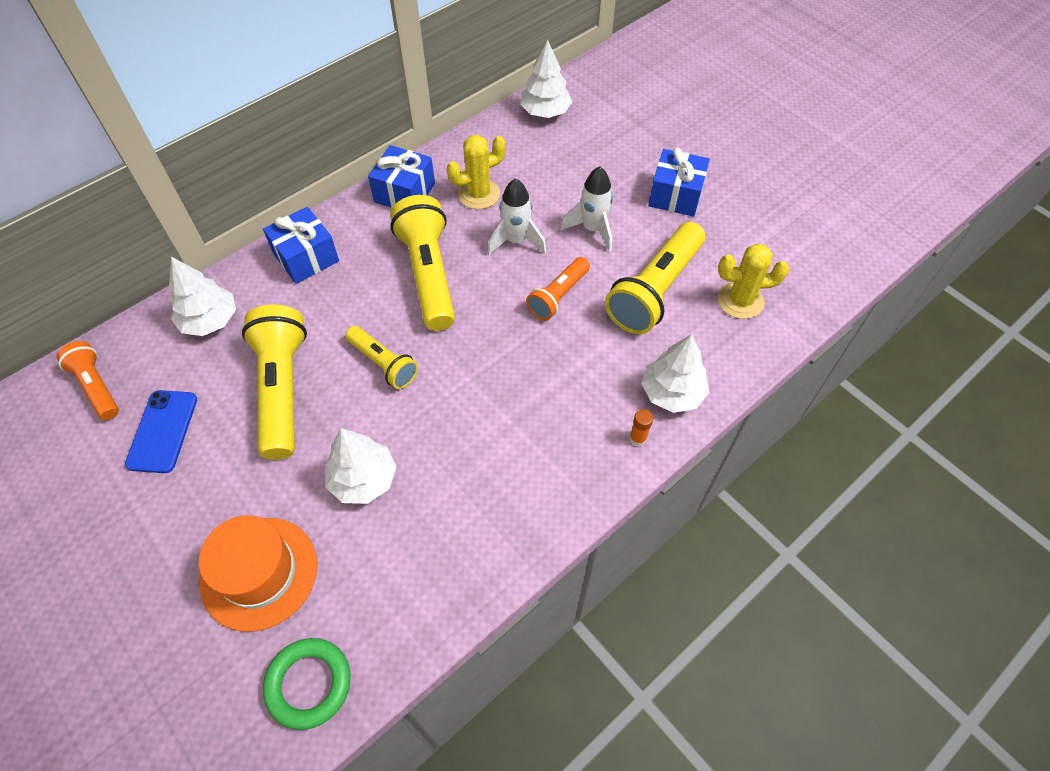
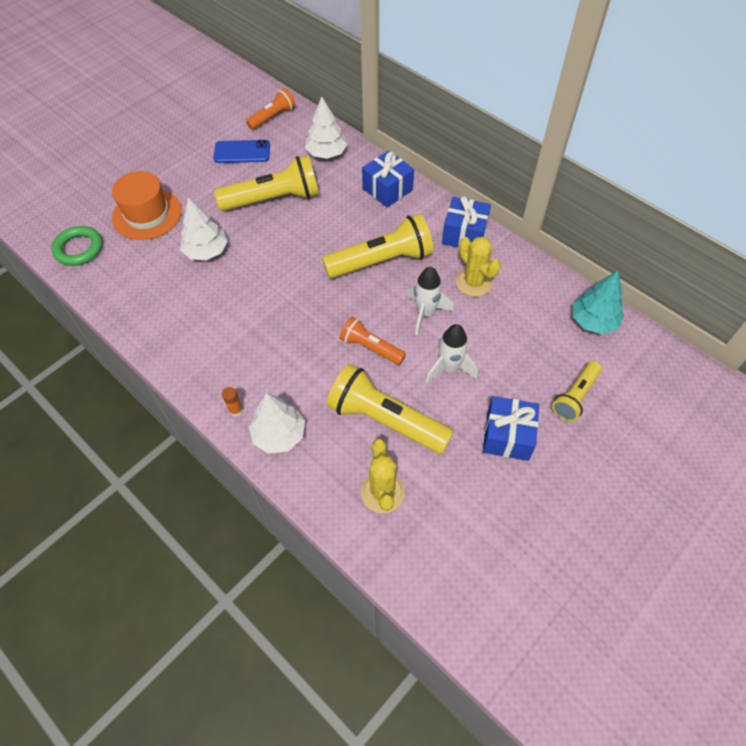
camera: 85 degrees right, 0 degrees up
(383, 364) = (297, 247): yellow flashlight -> yellow flashlight (575, 396)
(545, 112) = (593, 321): white tree -> turquoise tree

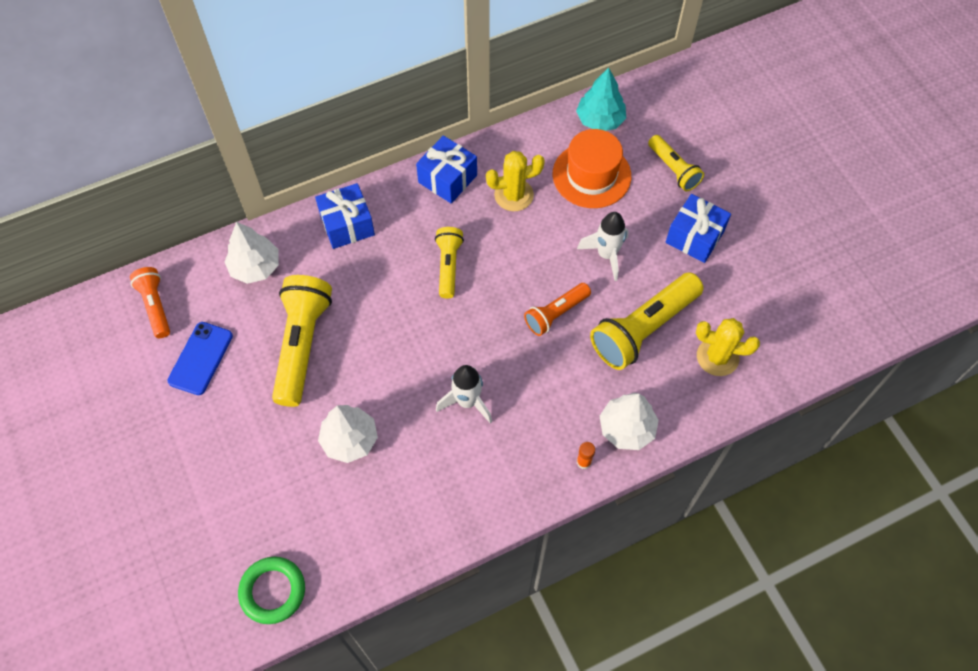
camera: 70 degrees left, 5 degrees up
(147, 214) = (253, 495): orange hat -> orange hat (591, 175)
(382, 261) = (448, 266): yellow flashlight -> yellow flashlight, size x0.58
(425, 313) = (534, 251): white rocket -> white rocket (467, 401)

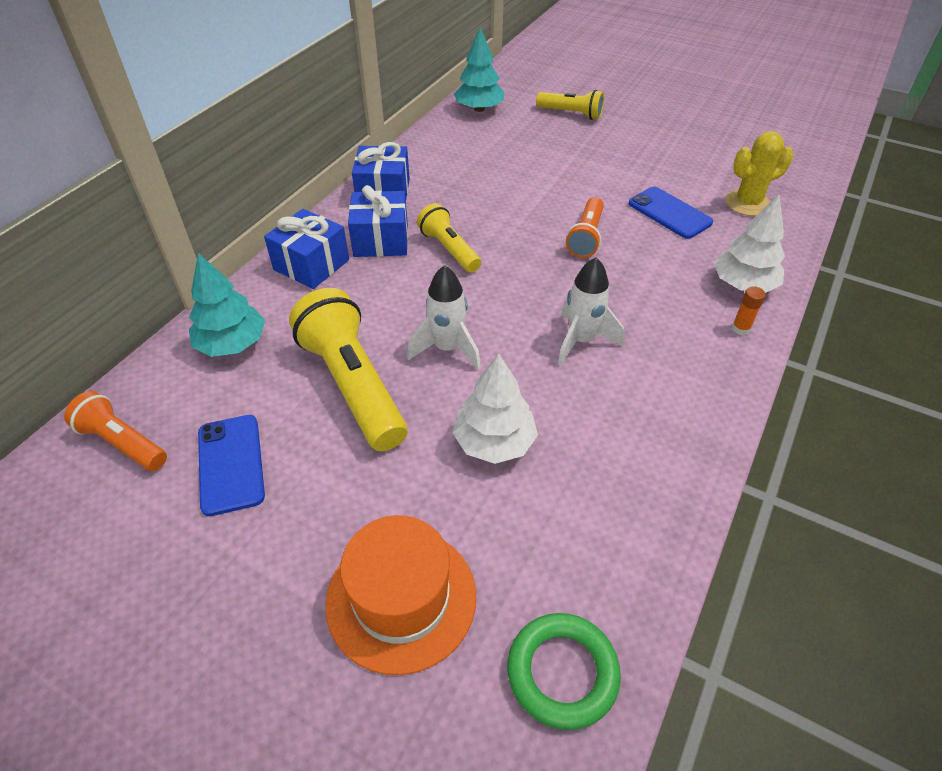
camera: 35 degrees left, 15 degrees down
(255, 267) = (232, 344): white tree -> turquoise tree
(514, 195) = (457, 178): yellow cactus -> none
(591, 175) = (510, 141): orange hat -> orange hat (401, 598)
(606, 255) = (581, 181): white rocket -> white rocket (447, 349)
(643, 329) = (669, 213): yellow flashlight -> blue phone
(694, 237) = (636, 143): blue gift -> blue gift (381, 240)

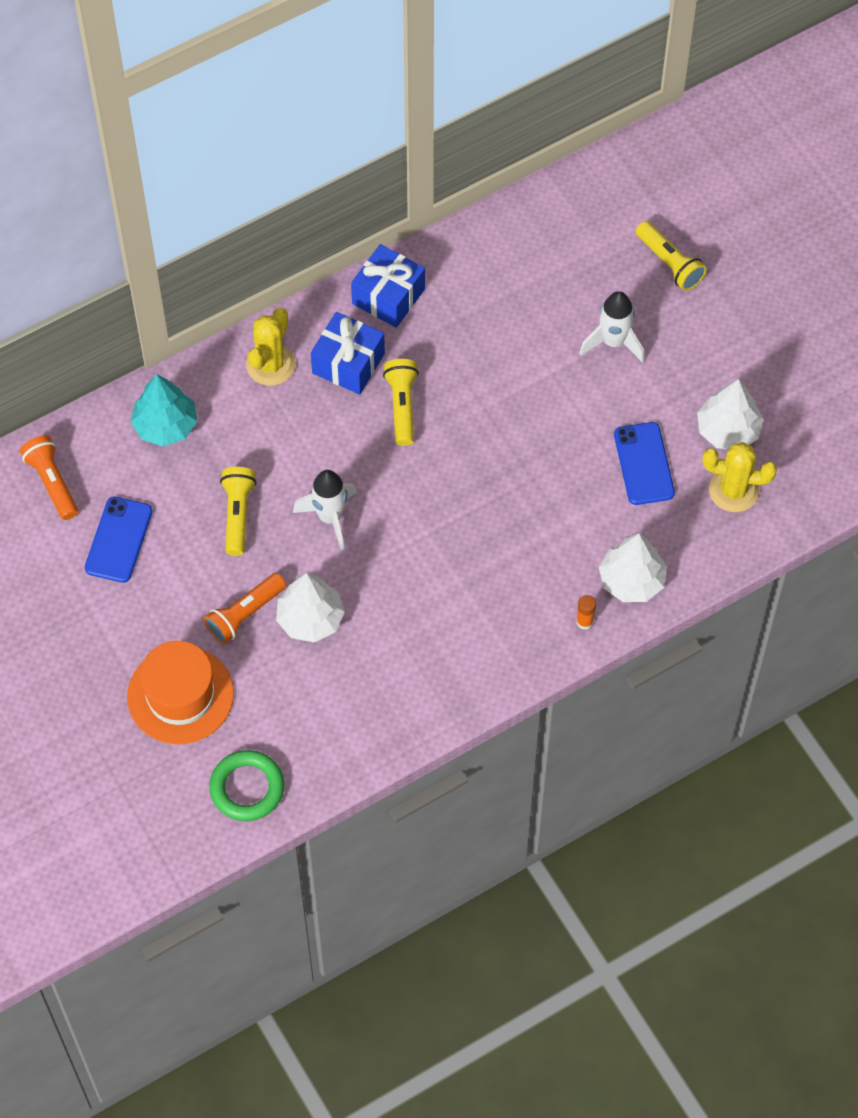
camera: 30 degrees right, 15 degrees up
(311, 265) = (271, 364): blue gift -> yellow cactus
(353, 385) = (238, 514): yellow flashlight -> yellow flashlight, size x0.58
(479, 109) = (573, 205): turquoise tree -> none
(581, 341) = (442, 565): white rocket -> white rocket (613, 342)
(586, 237) = (538, 454): orange flashlight -> orange flashlight (244, 614)
(704, 175) = (728, 430): none -> white tree

